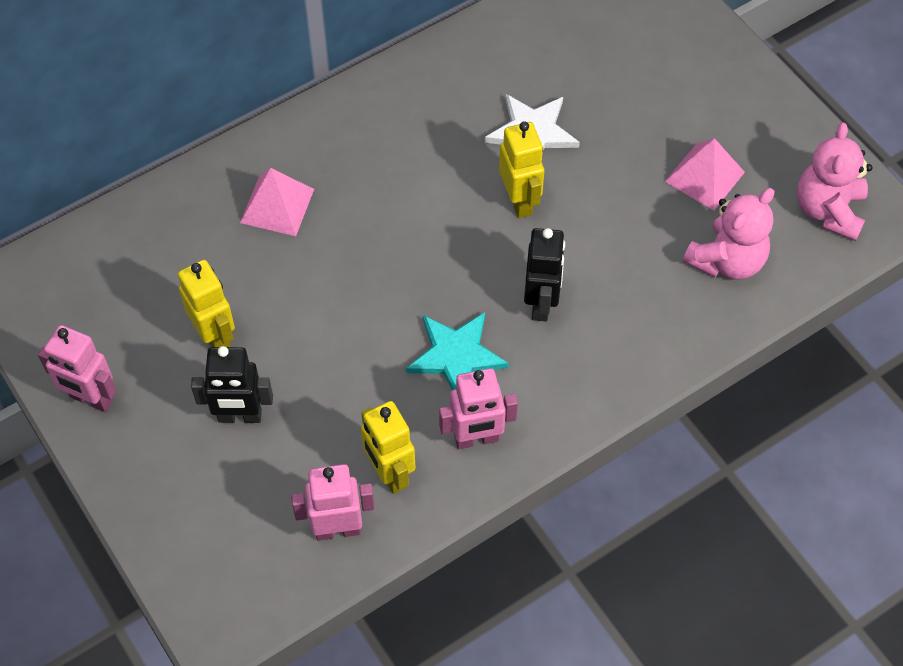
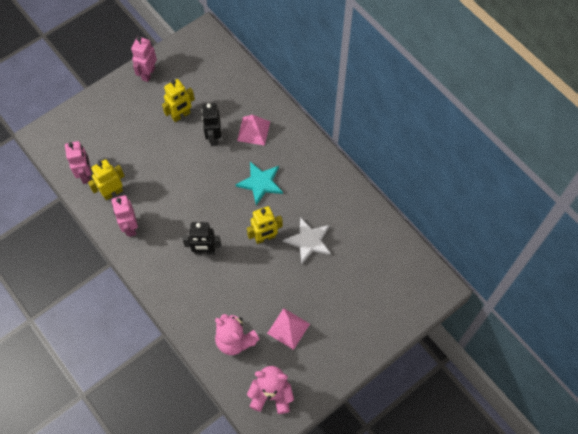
camera: 85 degrees right, 5 degrees up
(240, 416) = (140, 130): black robot -> black robot (214, 138)
(456, 355) = (174, 215): turquoise star -> turquoise star (260, 183)

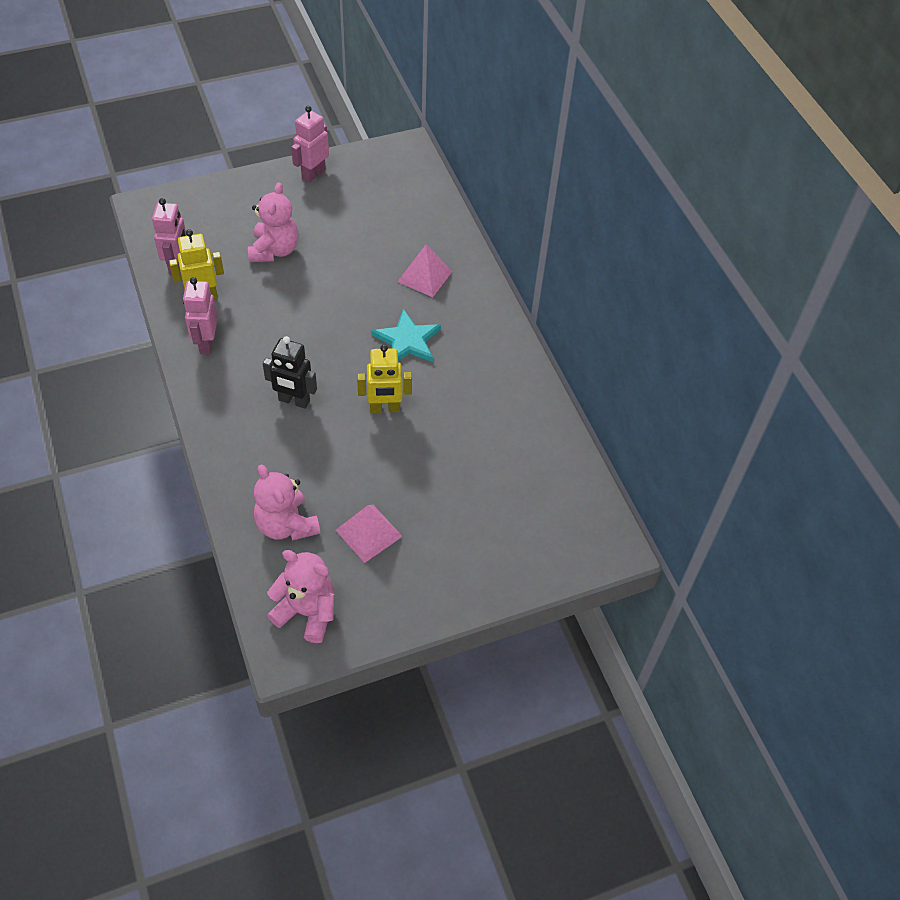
camera: 15 degrees right, 10 degrees down
(146, 142) = (274, 250): none -> pink teddy bear
(181, 115) = (335, 232): yellow robot -> none
(214, 138) = (367, 269): black robot -> none
(308, 241) = (445, 430): white star -> none

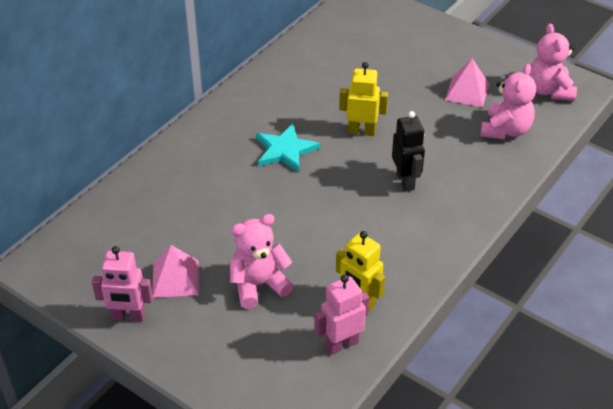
camera: 120 degrees left, 10 degrees down
(207, 343) = (405, 265): pink robot -> none
(385, 408) = (361, 131): yellow robot -> yellow robot turned 45 degrees counterclockwise
(424, 276) = (205, 173): pink pyramid -> pink pyramid (175, 278)

